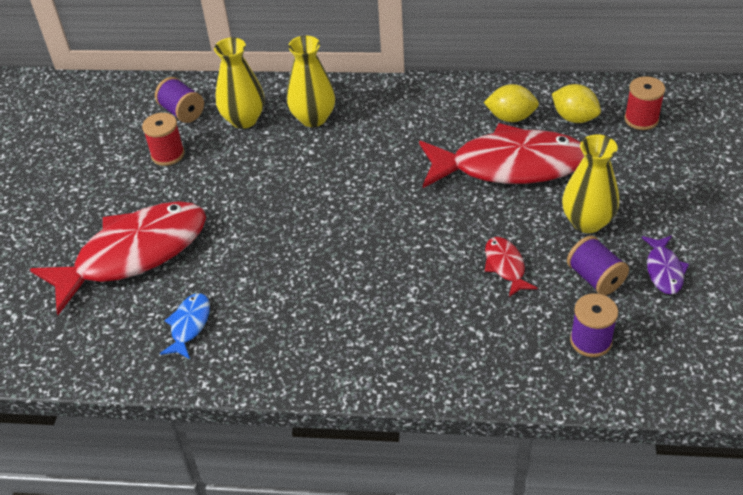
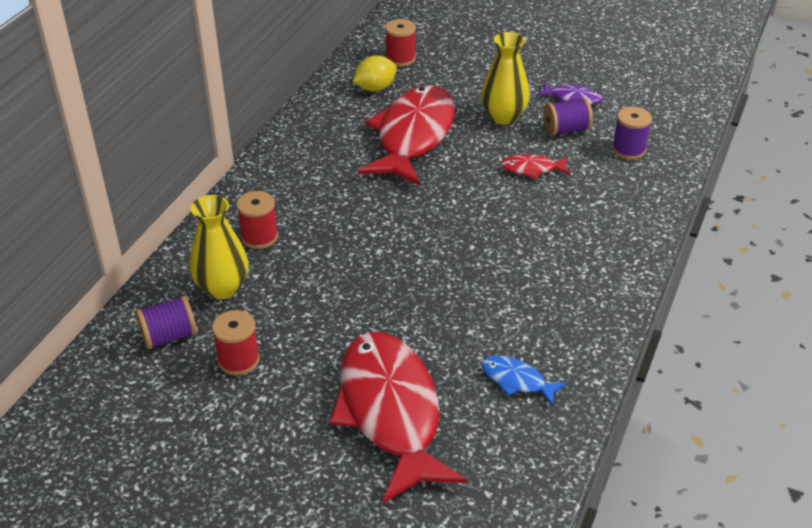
camera: 75 degrees left, 5 degrees down
(313, 118) = (259, 237): yellow vase -> red spool
(511, 117) = (350, 119): yellow lemon -> none

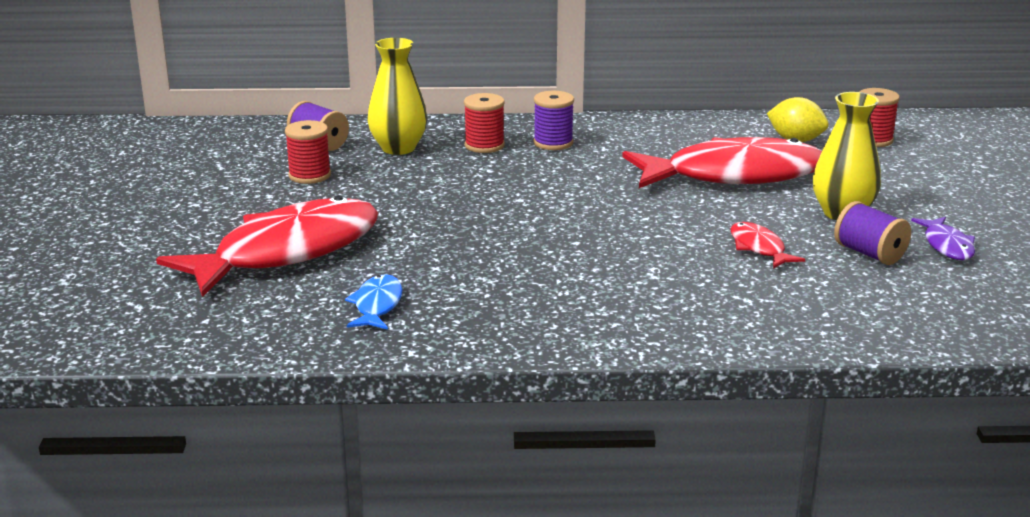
camera: 65 degrees right, 15 degrees down
(628, 150) = (884, 300): purple spool -> purple spool (553, 143)

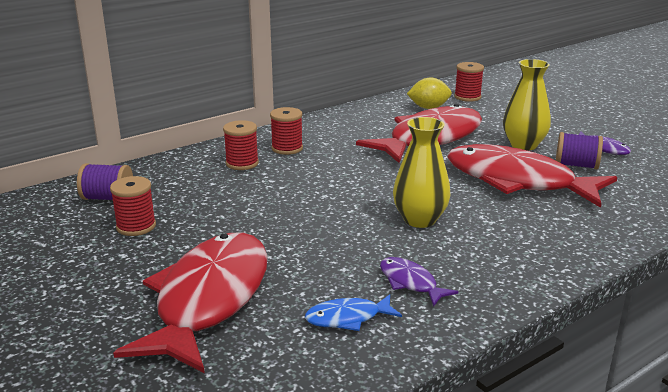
camera: 35 degrees left, 0 degrees up
(377, 305) = (348, 318): blue fish -> blue fish turned 75 degrees counterclockwise
(398, 148) = (179, 183): yellow vase -> yellow vase (419, 220)
(477, 299) = (410, 283): none -> purple fish
(553, 143) = (287, 148): purple spool -> red spool
(759, 248) = (517, 181): red fish -> red fish, size x2.37

